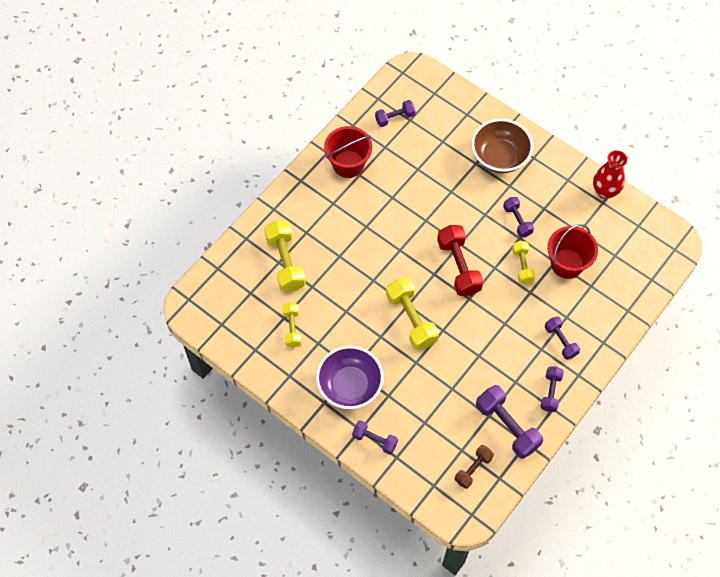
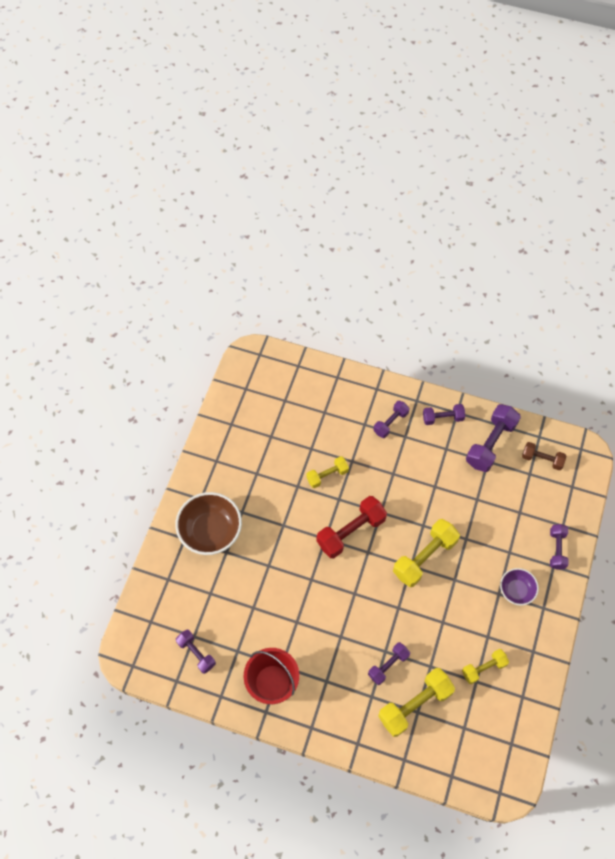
camera: 110 degrees left, 0 degrees up
(350, 385) = (516, 590): purple bowl -> purple bowl, size x0.57
(517, 221) = (279, 493): purple dumbbell -> purple dumbbell (388, 665)
(567, 264) = (309, 438): red bucket -> none
(605, 191) = (218, 425): red vase -> none

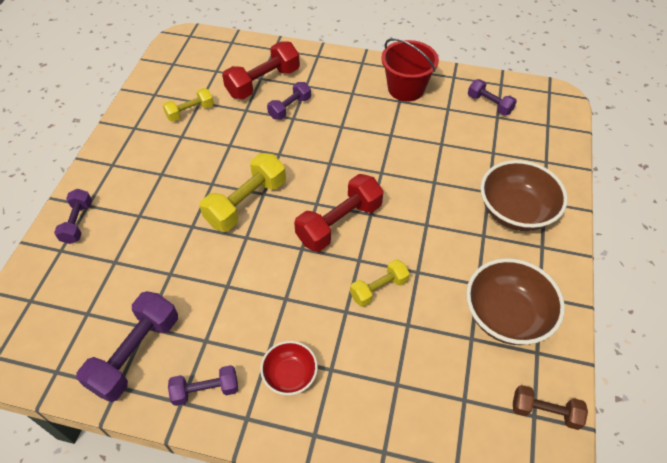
camera: 175 degrees right, 10 degrees down
(243, 449) = (506, 316): none -> brown bowl
(390, 423) = (290, 375): purple dumbbell -> red bowl
(415, 705) = (263, 82): yellow dumbbell -> red dumbbell
(516, 590) = (139, 178): purple bowl -> none
(542, 459) = (62, 336): brown dumbbell -> brown dumbbell (545, 412)

